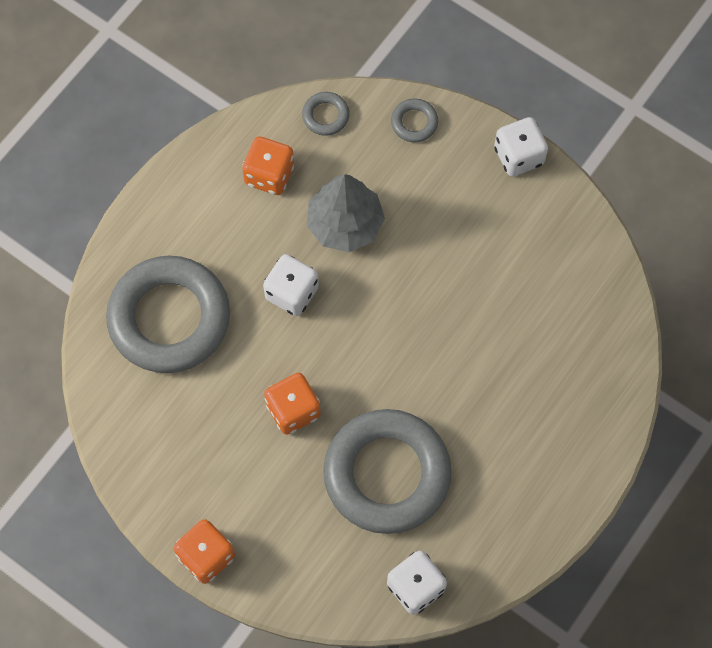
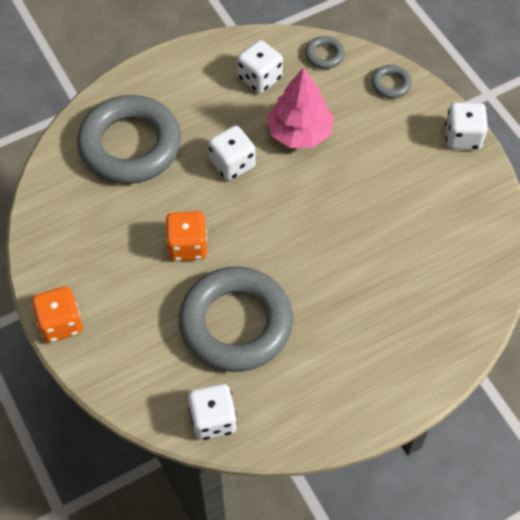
camera: 25 degrees right, 10 degrees down
(269, 175) = (260, 78): orange dice -> white dice
(345, 224) = (299, 132): grey tree -> pink tree

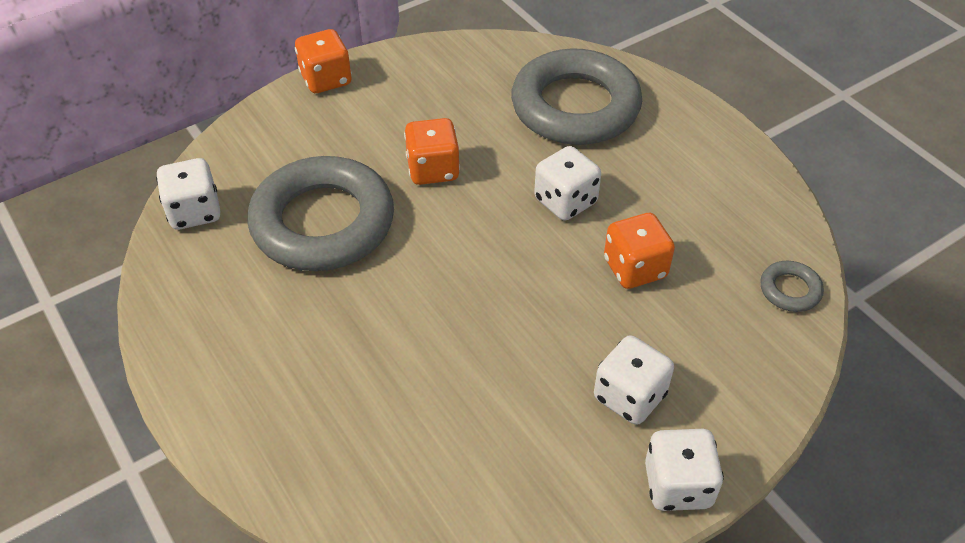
camera: 85 degrees right, 10 degrees down
(260, 78) = (720, 219): white dice -> white dice (629, 396)
(299, 132) = (635, 268): pink tree -> orange dice
(391, 84) = (760, 378): grey ring -> none

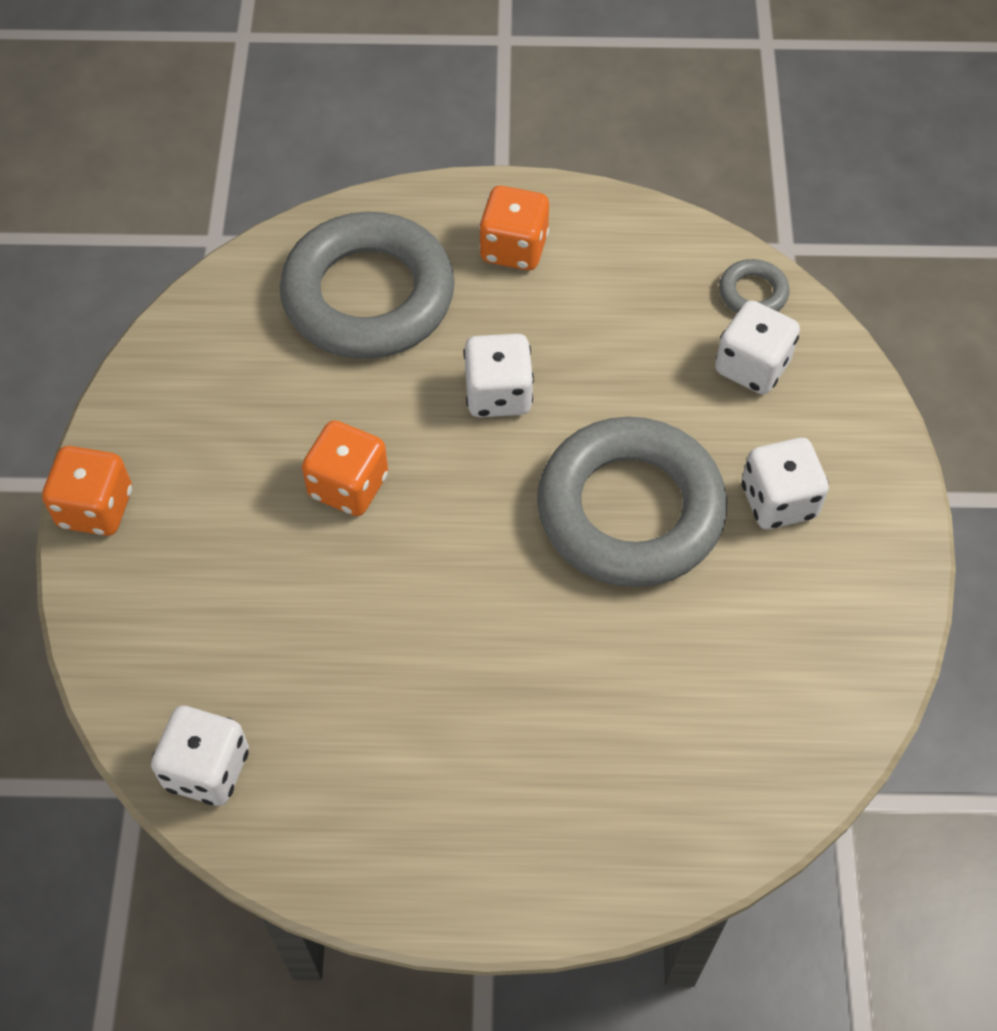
camera: 55 degrees left, 10 degrees up
(323, 222) = (339, 640): grey ring -> grey ring (630, 510)
(635, 268) = (633, 394): orange dice -> orange dice (514, 248)
(677, 485) = (895, 527): white dice -> white dice (752, 366)

